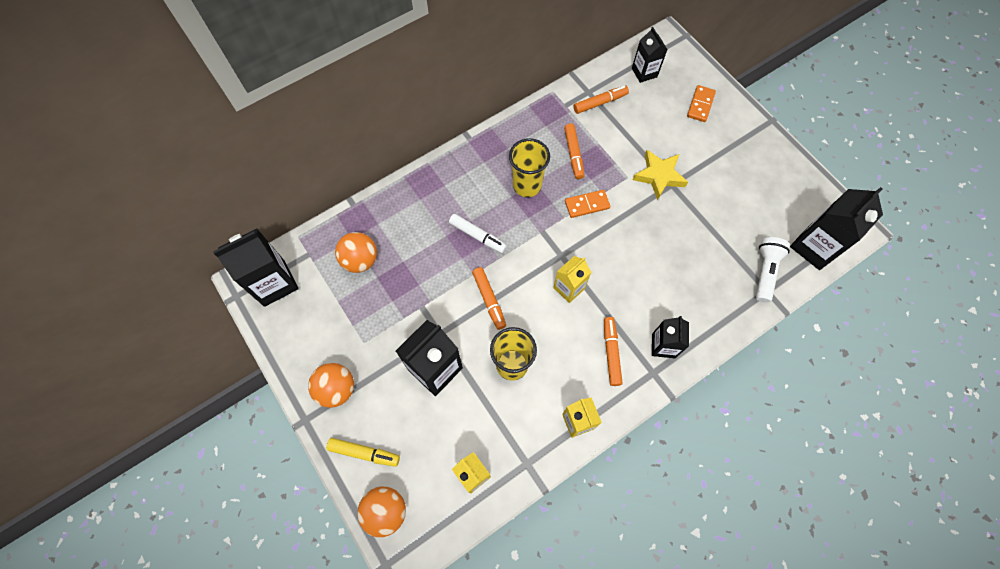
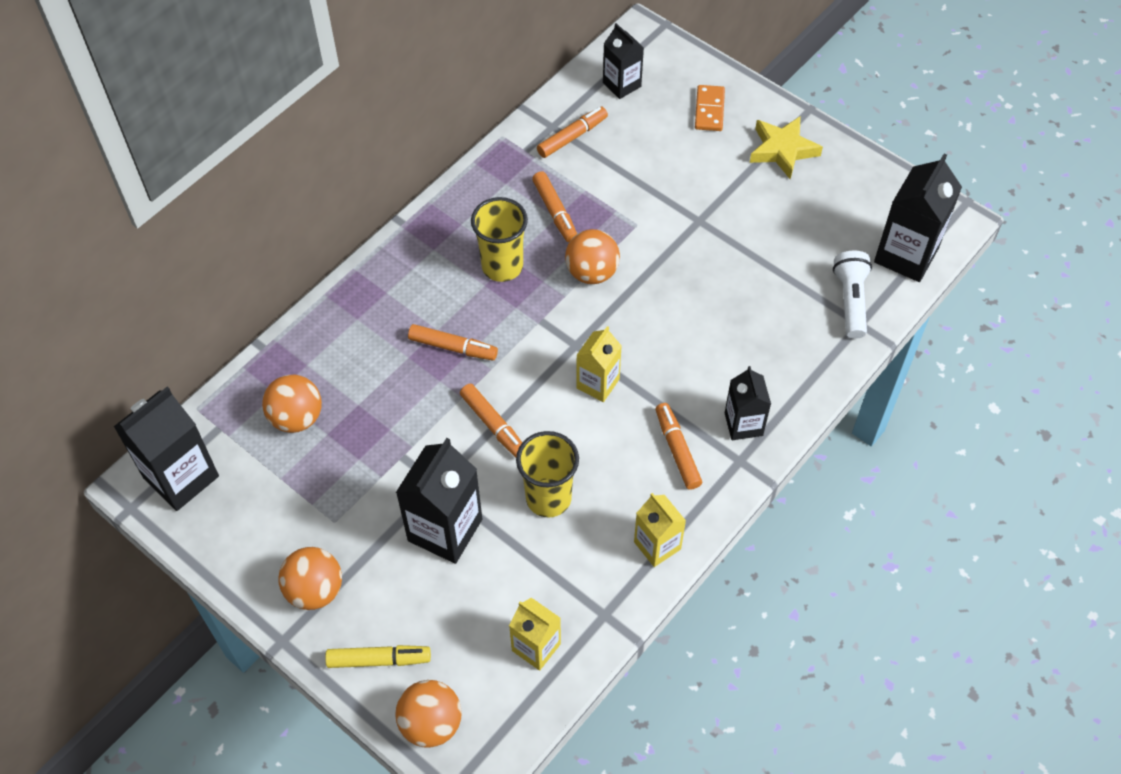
camera: 15 degrees left, 10 degrees down
(477, 236) = (453, 347): white marker -> orange marker
(587, 205) = (592, 272): orange domino -> orange ball
(659, 176) = (679, 213): yellow star -> yellow star (782, 150)

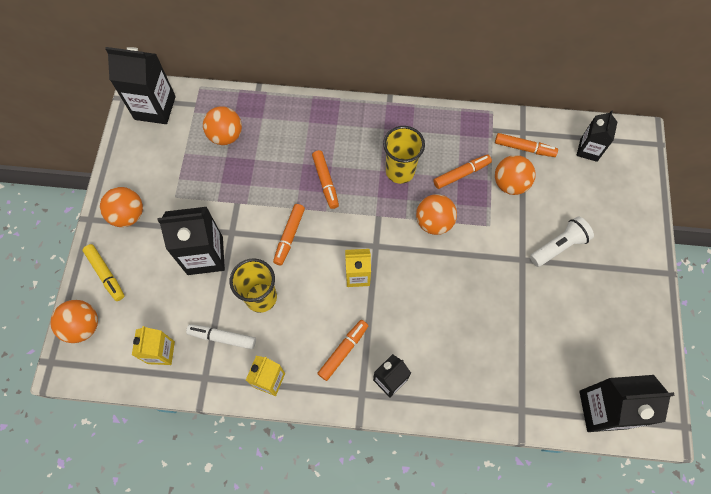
camera: 55 degrees right, 10 degrees up
(555, 211) = (461, 174): orange marker -> orange marker turned 150 degrees counterclockwise
(568, 567) = (222, 337): none -> white marker
(603, 176) = (510, 184): none -> orange ball
(709, 110) = (614, 212): orange domino -> none
(782, 150) = (621, 276): yellow star -> none
(850, 301) = (535, 393): white flashlight -> white flashlight (558, 246)

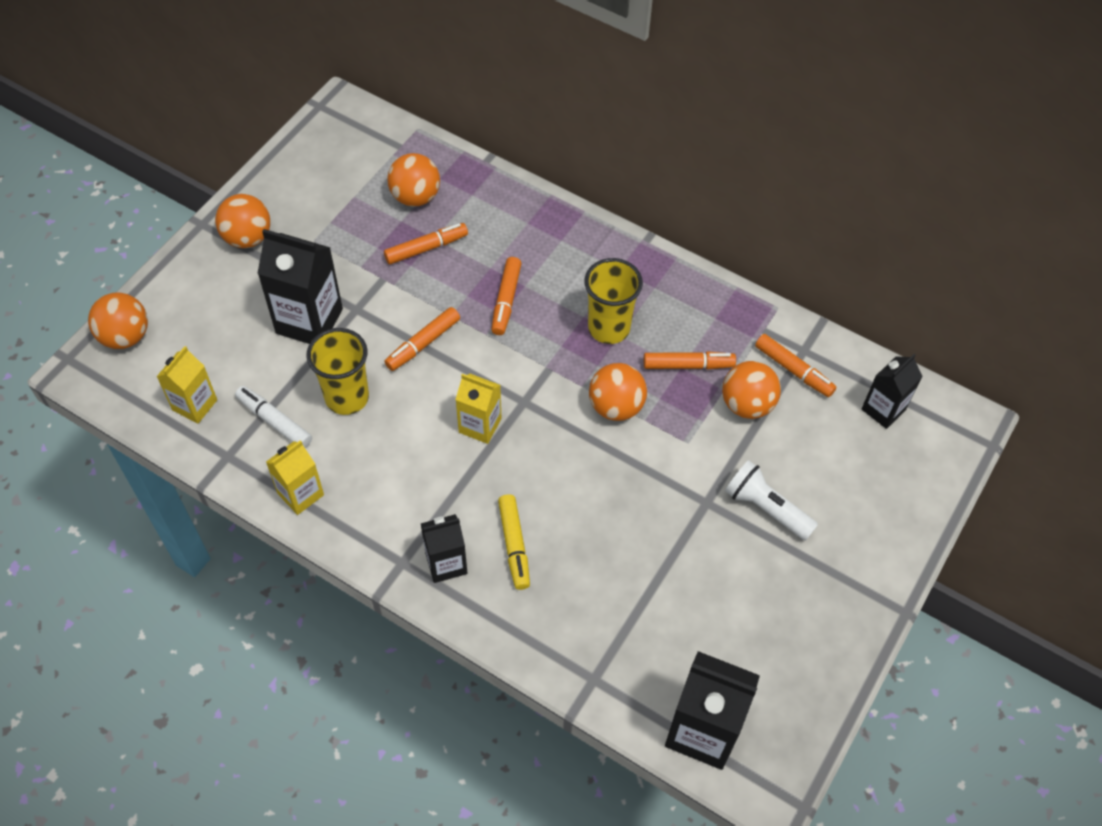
camera: 25 degrees right, 10 degrees down
(106, 274) = (184, 291): yellow marker -> yellow marker (514, 545)
(155, 108) = (350, 131): black carton -> none
(343, 351) = (409, 503): orange marker -> orange marker (426, 248)
(558, 246) = (766, 508): white flashlight -> white flashlight turned 135 degrees counterclockwise

